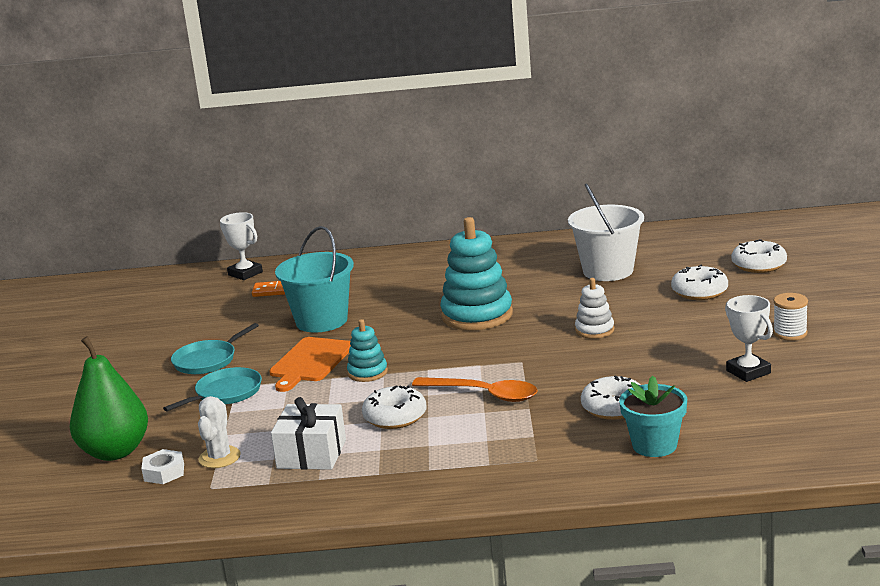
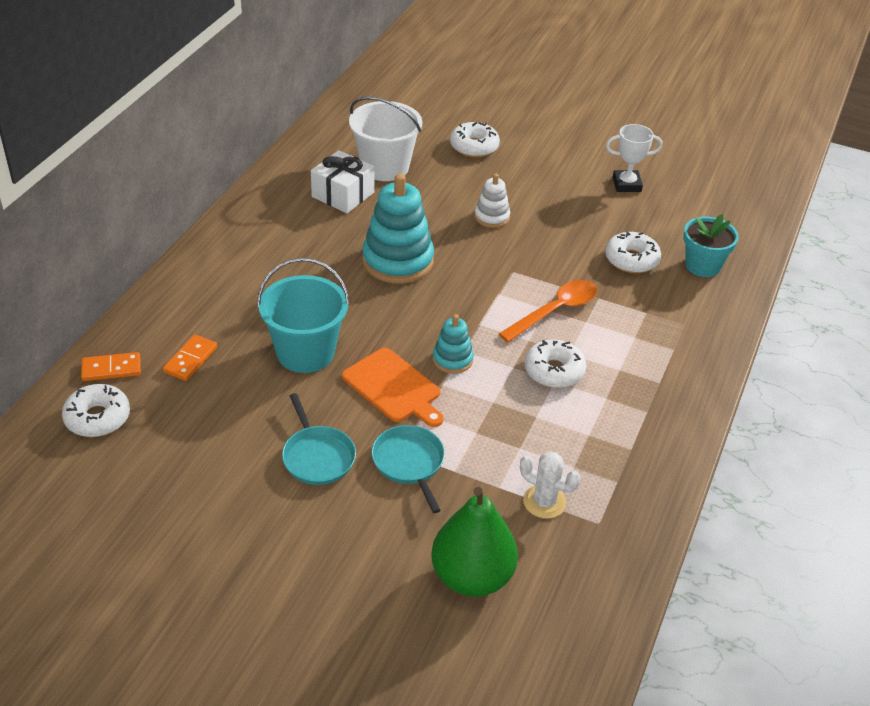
camera: 70 degrees left, 20 degrees up
(164, 472) = (545, 548): white nut -> none
(245, 273) = (111, 369): white trophy -> orange domino
(311, 454) = (583, 440): white gift -> white gift (343, 194)
(759, 265) = (456, 105): white donut -> white donut (97, 418)
(790, 333) = (584, 144): white spool -> none

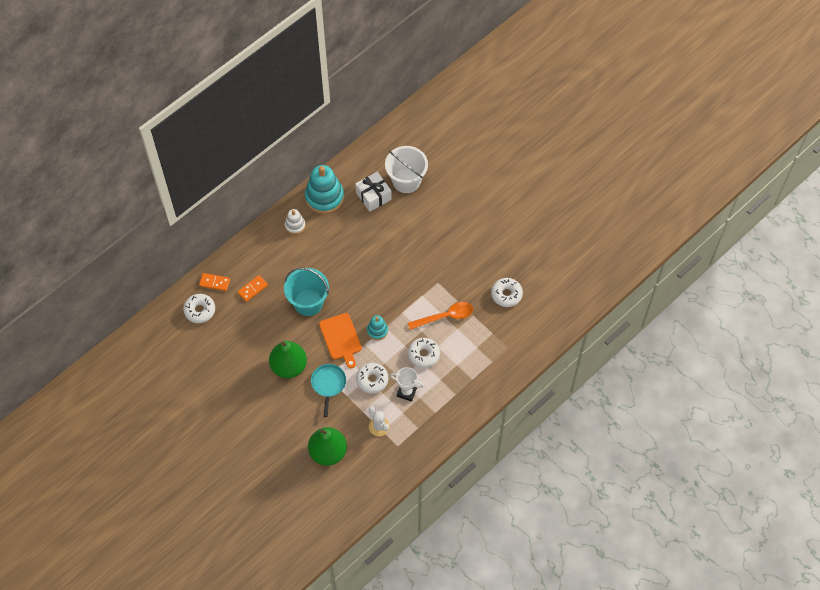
camera: 25 degrees right, 20 degrees up
(317, 456) = (289, 366): turquoise pan -> green pear
(398, 261) = (380, 255): turquoise stacking toy -> turquoise stacking toy (324, 197)
(474, 146) = (465, 179): white donut -> white donut (372, 380)
(492, 217) = (447, 239): white stacking toy -> white stacking toy (295, 225)
(626, 184) = (538, 237): white trophy -> white trophy (406, 392)
(702, 265) = (543, 311): turquoise flower pot -> none

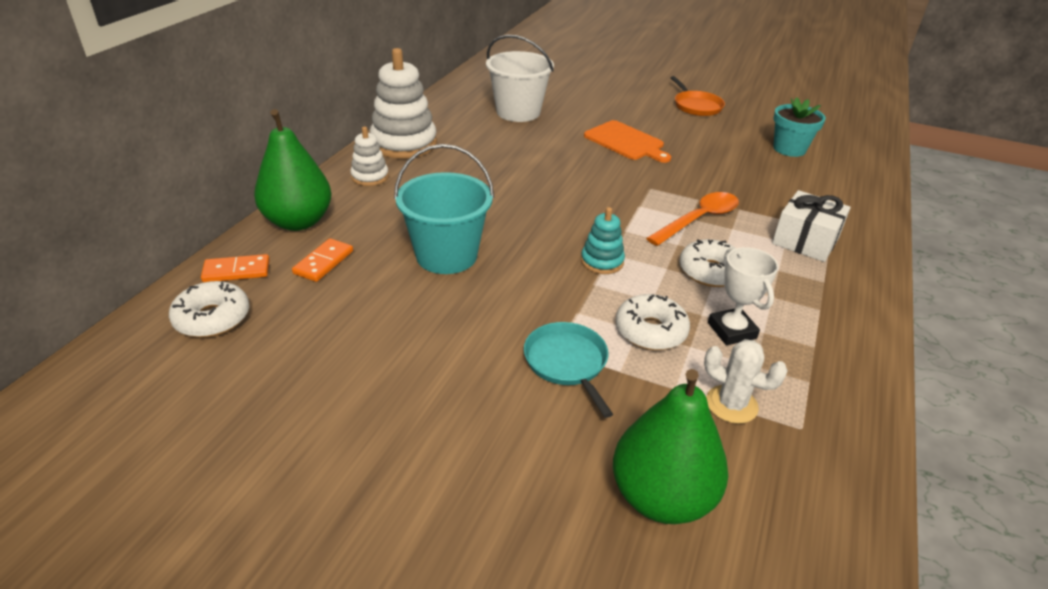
camera: 25 degrees left, 25 degrees down
(289, 366) = (461, 357): green pear -> green pear (298, 222)
(324, 197) = (404, 144): turquoise stacking toy -> white stacking toy
(341, 338) = (542, 287): orange cutting board -> orange cutting board (626, 142)
(373, 196) = (480, 131): white gift -> white gift (805, 241)
(406, 392) = (732, 330): white trophy -> white trophy turned 75 degrees clockwise
(506, 294) = (762, 179): white donut -> none
(525, 206) = (696, 106): none -> orange pan
(547, 271) = (789, 149): none -> turquoise flower pot

